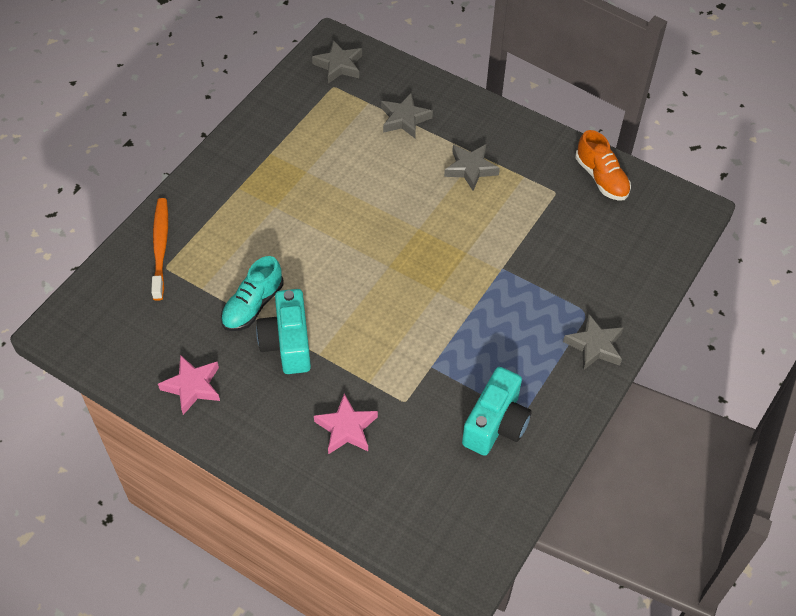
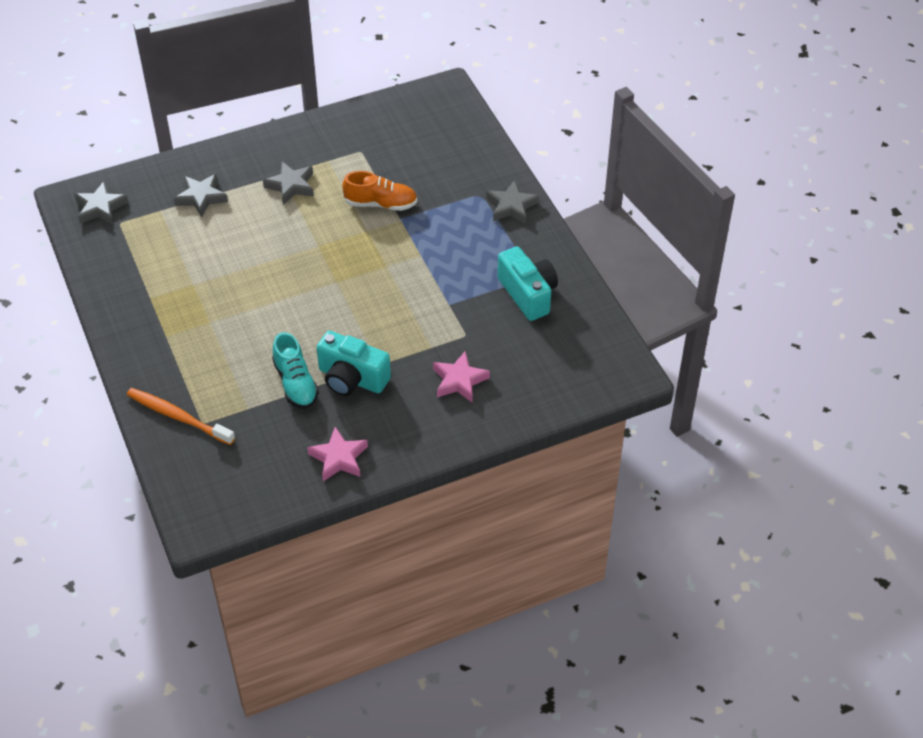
camera: 55 degrees left, 5 degrees down
(601, 178) = (372, 120): orange shoe -> orange shoe (380, 204)

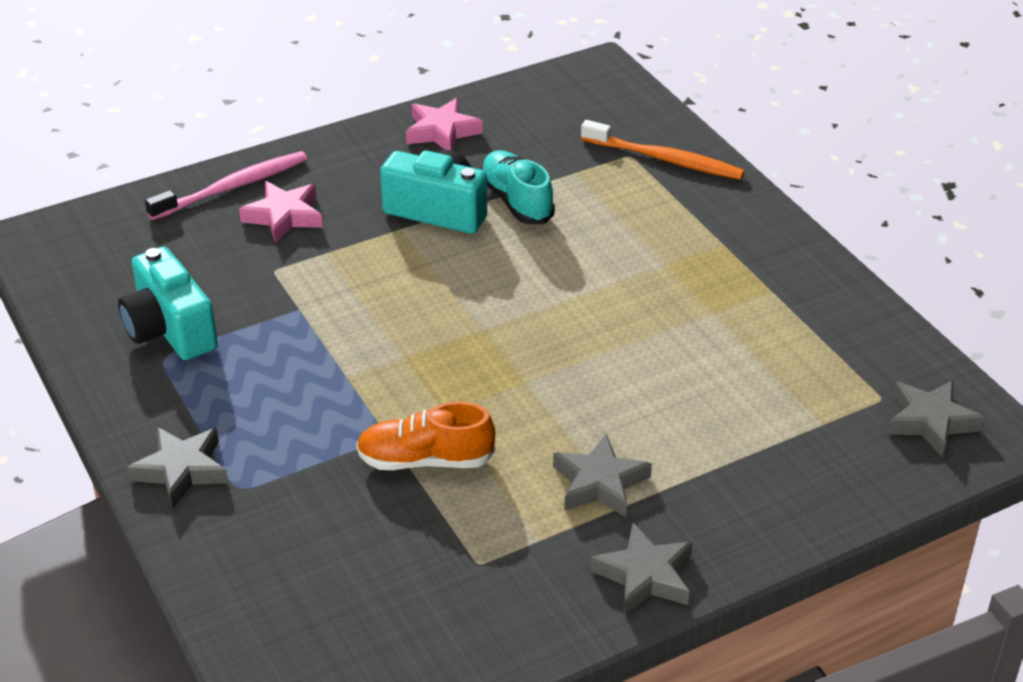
camera: 175 degrees right, 10 degrees down
(201, 197) = (758, 451): grey star -> grey star (644, 576)
(496, 411) = (233, 187): none -> pink toothbrush

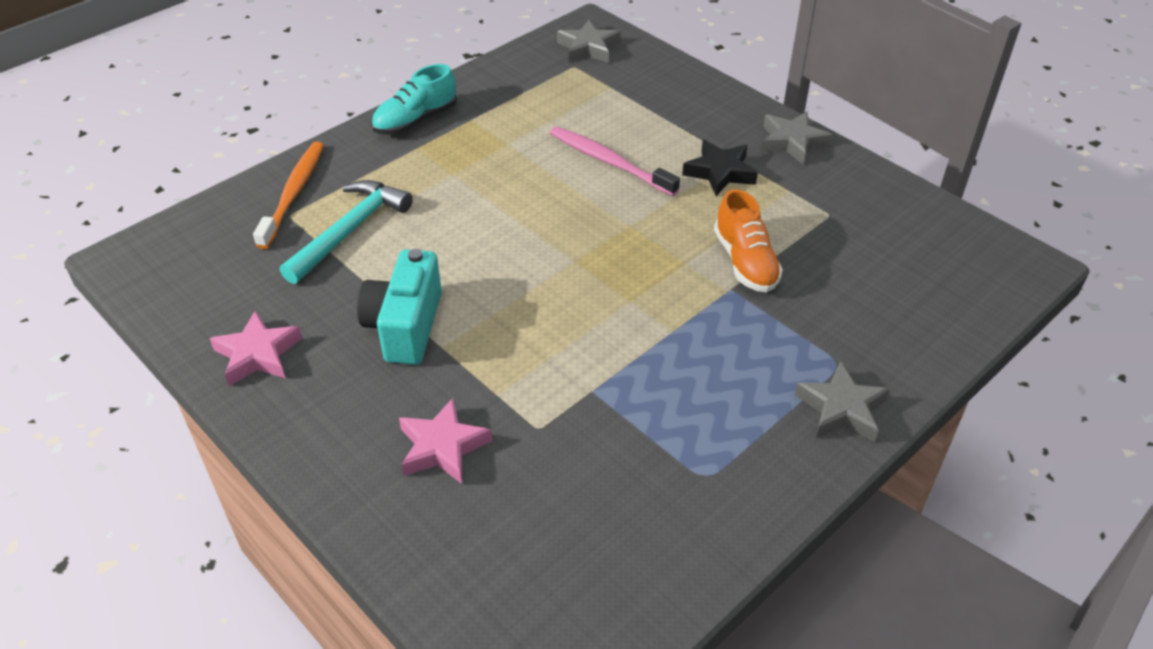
camera: 105 degrees left, 5 degrees up
(170, 330) = (663, 485): turquoise camera -> none
(233, 187) = (395, 513): pink toothbrush -> pink toothbrush (609, 162)
(516, 201) = (379, 275): turquoise shoe -> turquoise shoe (415, 121)
(591, 189) = (350, 231): none -> turquoise hammer
(600, 483) = (720, 172): grey star -> black star

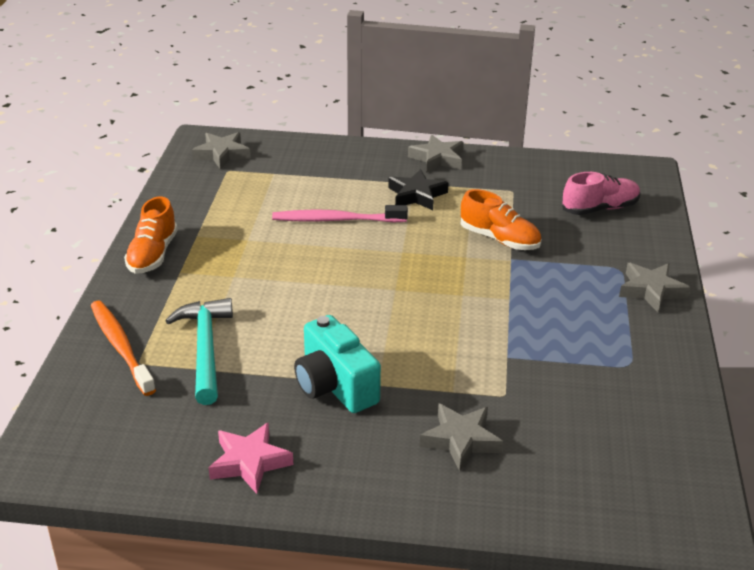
camera: 40 degrees left, 10 degrees down
(415, 121) = (153, 254): turquoise shoe -> orange shoe
(442, 447) = (461, 440): pink star -> grey star
(906, 283) = (600, 208): none -> pink shoe

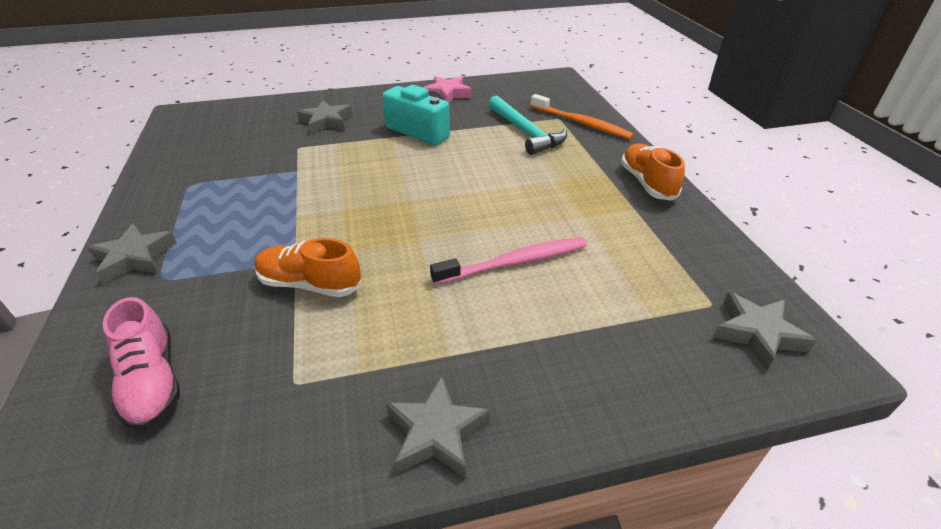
camera: 160 degrees right, 5 degrees up
(417, 195) = (437, 331): black star -> none
(600, 208) = (152, 381): pink shoe -> pink shoe turned 75 degrees counterclockwise

